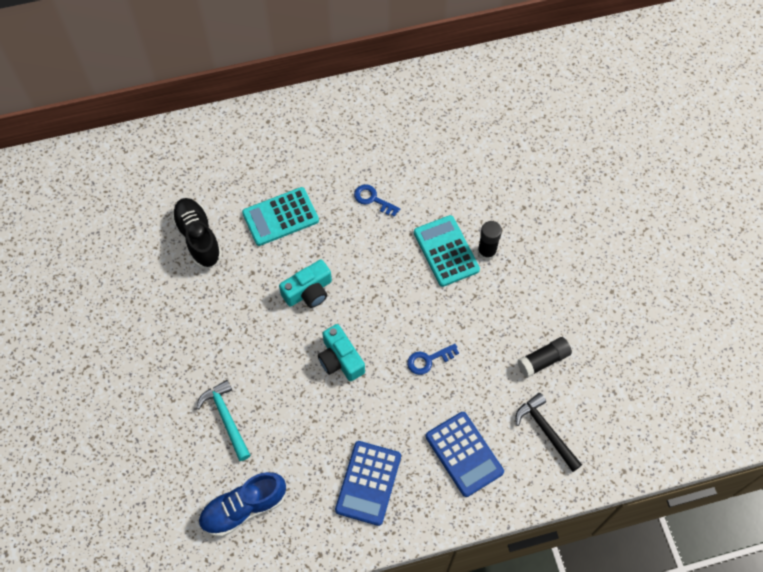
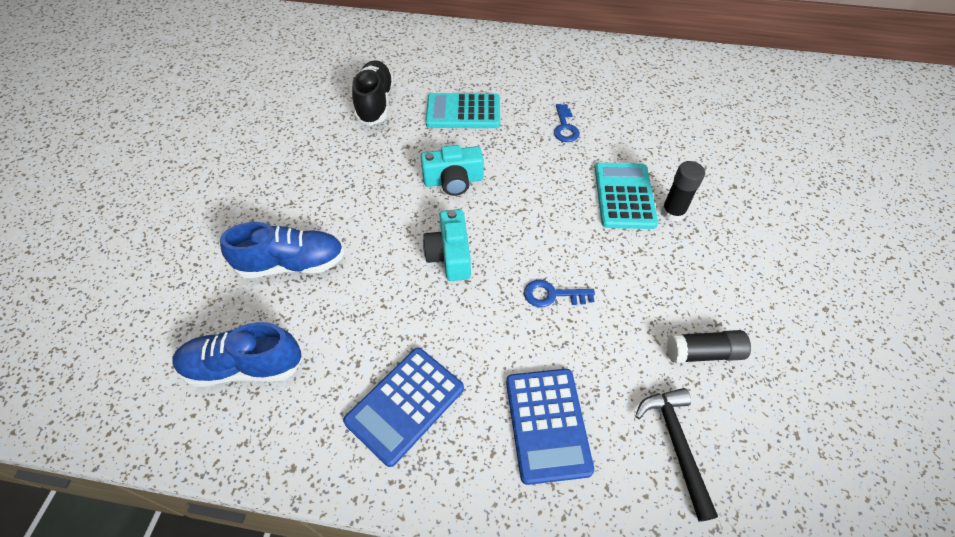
camera: 25 degrees right, 10 degrees down
(226, 418) = (292, 264): turquoise hammer -> blue shoe
(373, 199) = (565, 127): blue key -> blue key turned 150 degrees counterclockwise

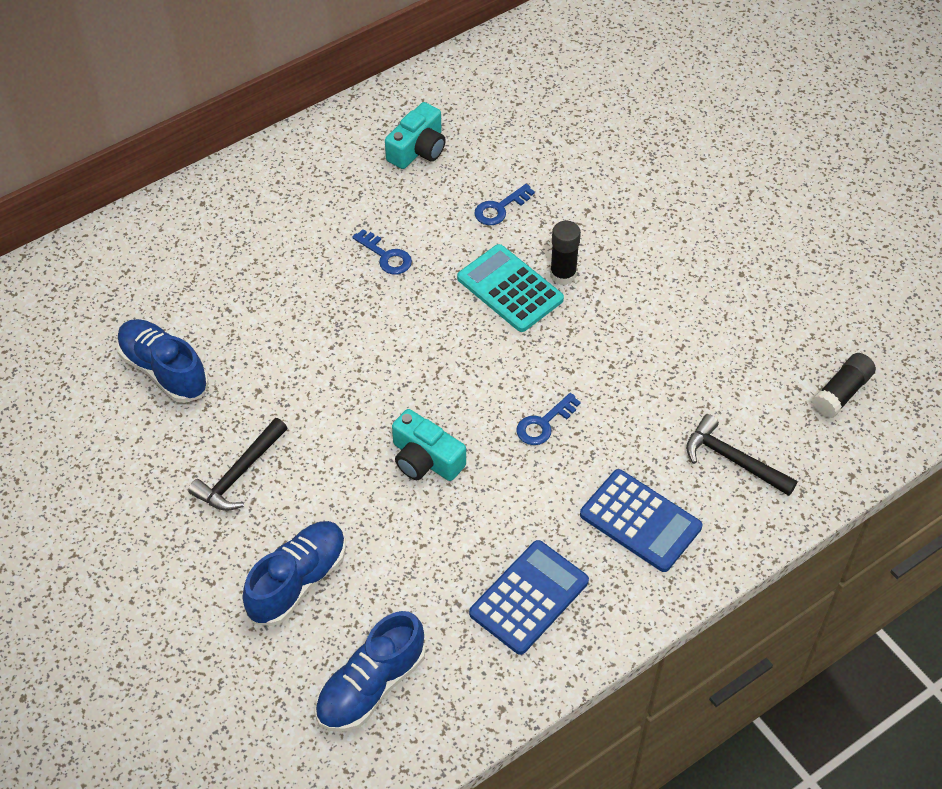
camera: 45 degrees left, 0 degrees up
(342, 180) = (239, 474): none -> black hammer
(375, 103) = (164, 370): black shoe -> blue shoe
(405, 405) = (529, 597): blue calculator -> blue calculator turned 135 degrees counterclockwise
(453, 180) = (346, 390): turquoise camera -> turquoise camera (418, 149)
(463, 112) = (269, 312): turquoise calculator -> none
(670, 147) = (500, 208): none -> blue key
(703, 353) = (692, 378): black glue stick -> black glue stick (841, 393)

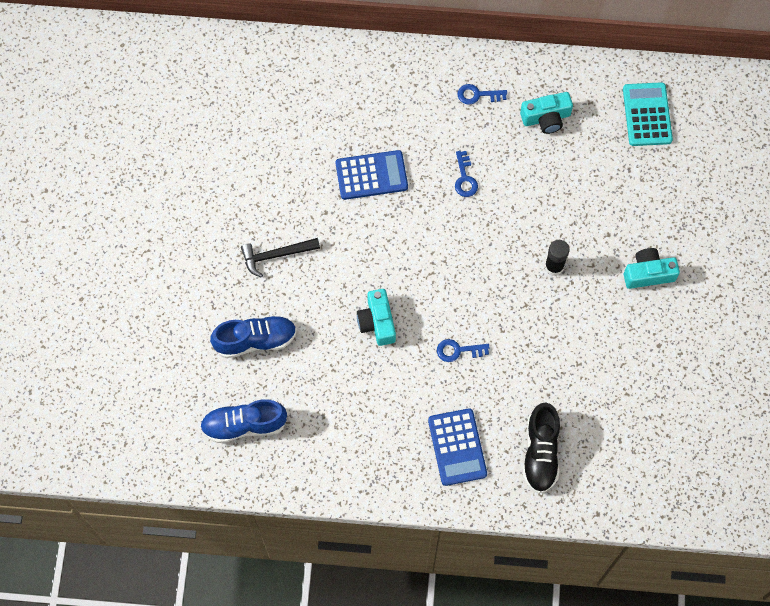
camera: 40 degrees right, 15 degrees up
(164, 370) = (287, 162): blue shoe -> none
(500, 208) = (557, 195): blue key -> blue key (477, 95)
(510, 289) = (515, 253): turquoise calculator -> turquoise calculator (647, 115)
(529, 597) = (361, 442): blue calculator -> blue calculator (371, 175)
(663, 218) = (648, 273): none -> turquoise camera
(733, 460) = (540, 453): black hammer -> black shoe
(841, 393) = (641, 463): black glue stick -> none

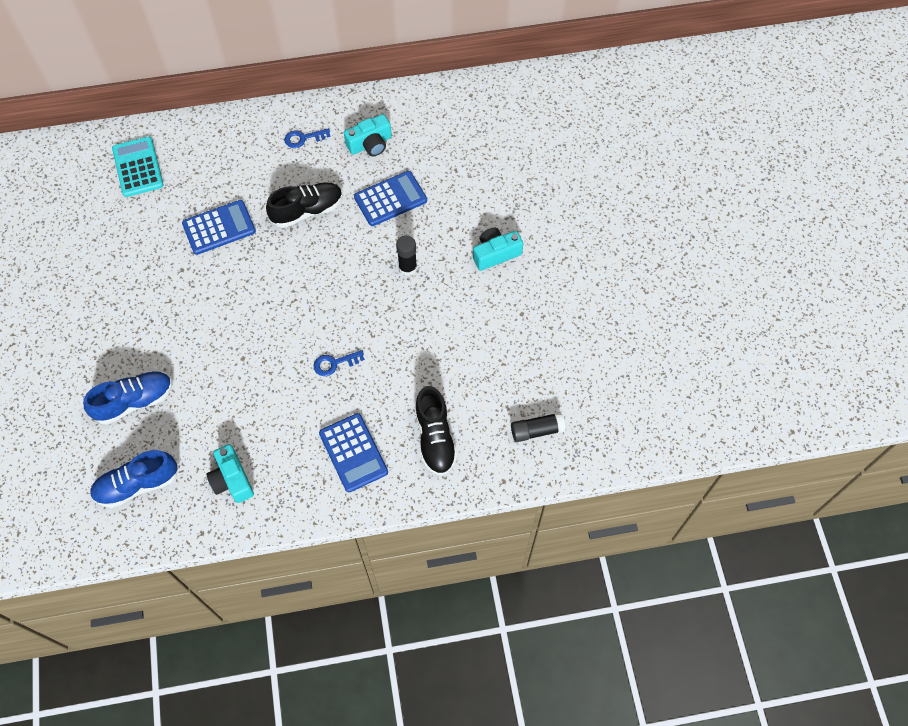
camera: 15 degrees left, 5 degrees down
(276, 255) = (141, 319): black hammer -> none
(377, 322) = (251, 356): turquoise camera -> turquoise camera (232, 479)
(465, 178) = (307, 211): blue key -> black shoe
(553, 186) = (390, 199): none -> blue calculator
(643, 471) = (536, 430): none -> black glue stick
(647, 115) = (460, 121): turquoise calculator -> turquoise calculator (138, 167)

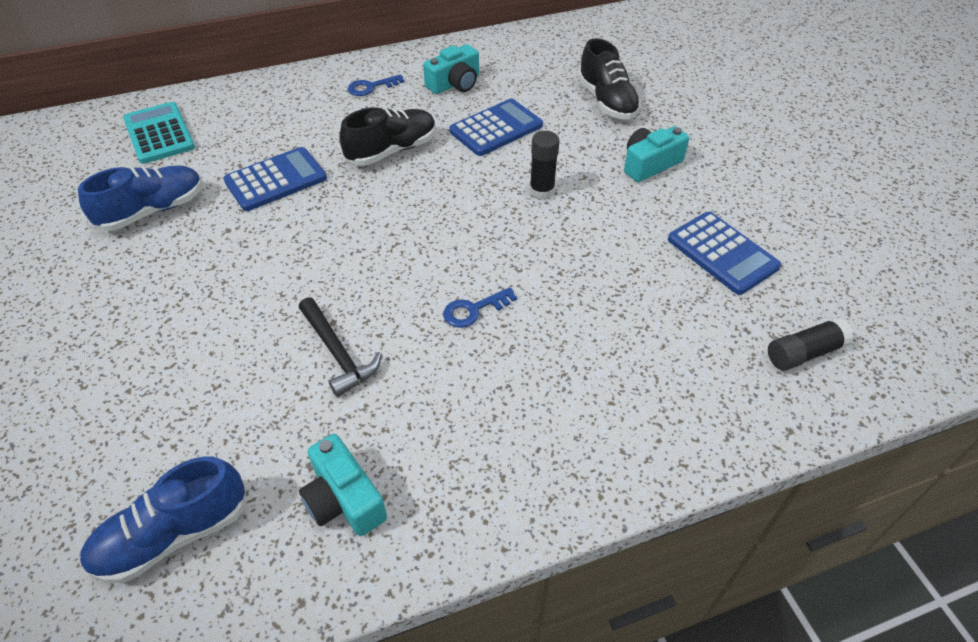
camera: 10 degrees left, 15 degrees down
(134, 401) = (163, 404): blue shoe -> blue shoe (153, 211)
(242, 382) = (338, 353): none -> black hammer
(353, 453) = (538, 425): blue calculator -> blue calculator (722, 253)
(435, 438) = (658, 385): black shoe -> black shoe (607, 101)

